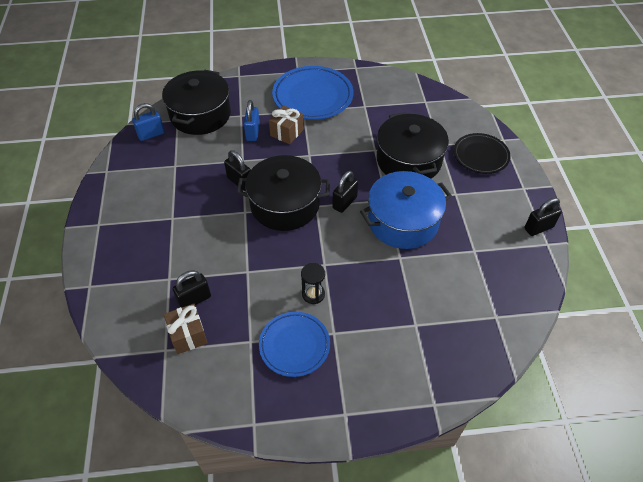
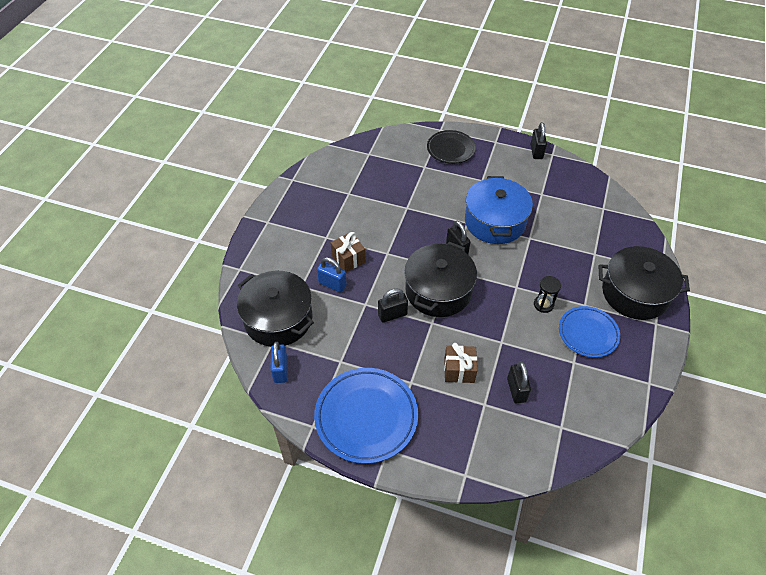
camera: 65 degrees left, 0 degrees up
(188, 335) = (552, 405): brown gift -> brown gift (459, 370)
(312, 97) = (312, 224): blue plate -> blue plate (366, 417)
(408, 160) = (432, 192): black pot -> black pot (635, 293)

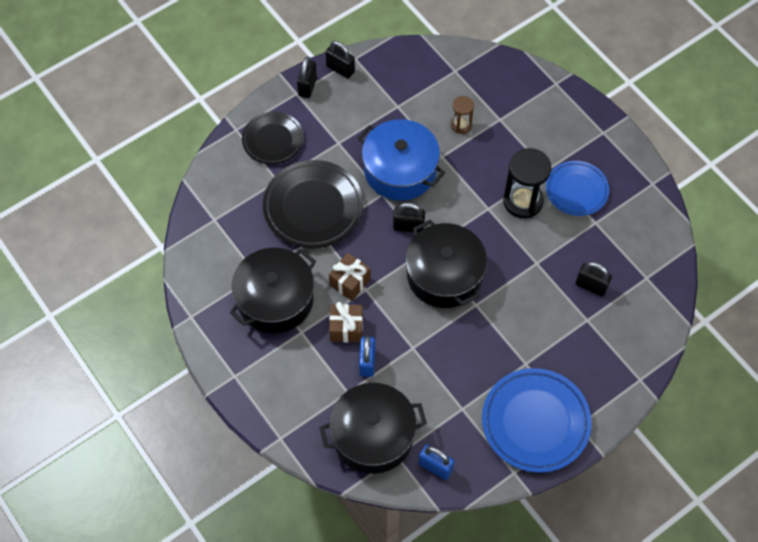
camera: 55 degrees left, 10 degrees up
(332, 284) = (367, 362): blue padlock -> blue padlock turned 60 degrees counterclockwise
(392, 315) = (443, 332): black padlock -> black padlock (307, 86)
(422, 193) = (313, 207): none -> black plate
(459, 370) = (541, 316): brown gift -> brown gift (350, 282)
(543, 304) = (523, 201): black hourglass -> black hourglass, size x1.83
(565, 234) = (461, 125): none -> brown hourglass
(635, 293) = (563, 123): black pot -> black pot (275, 299)

